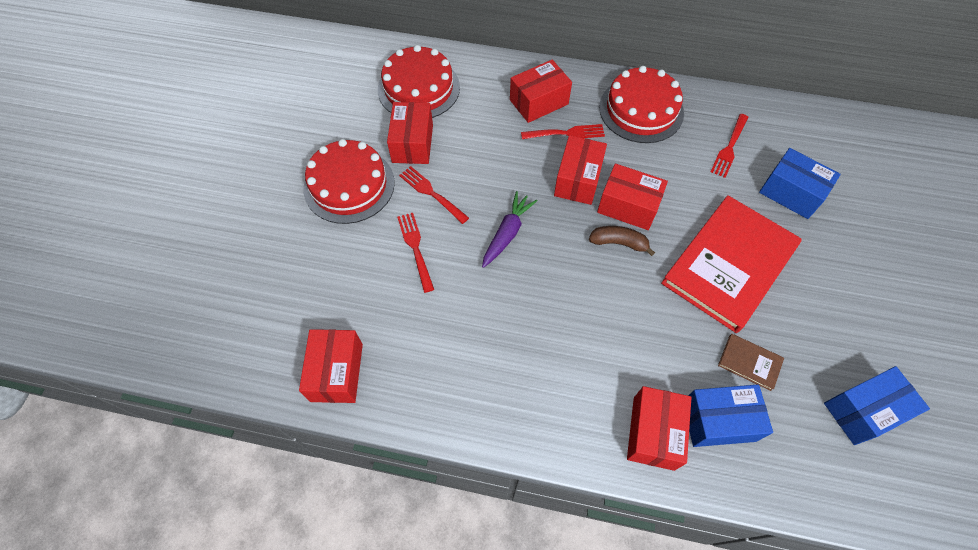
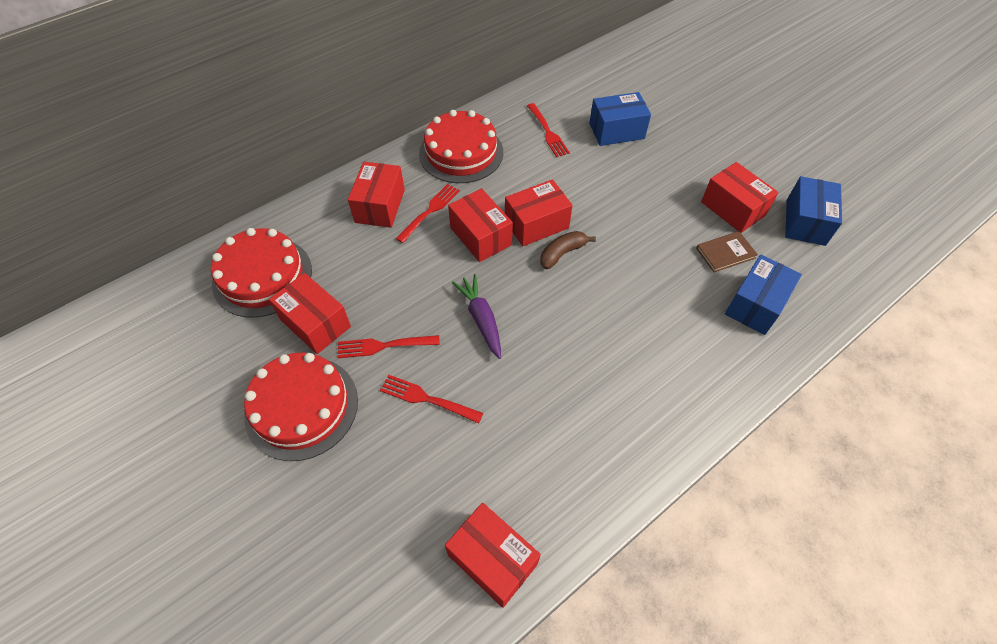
camera: 50 degrees left, 5 degrees down
(653, 433) = (736, 351): red box -> red box (733, 208)
(729, 264) = (640, 205): red book -> none

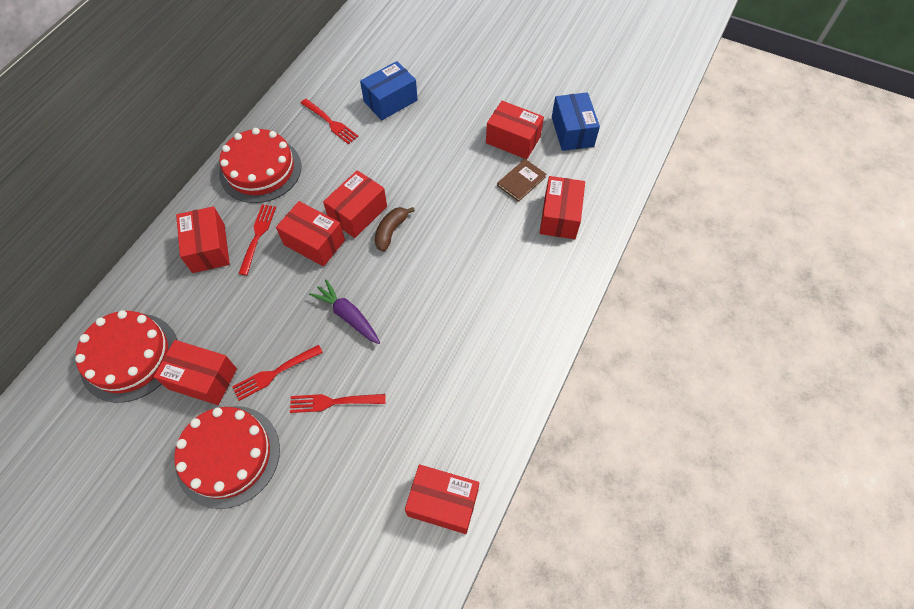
camera: 25 degrees left, 5 degrees up
(755, 304) = (559, 216): blue box -> red box

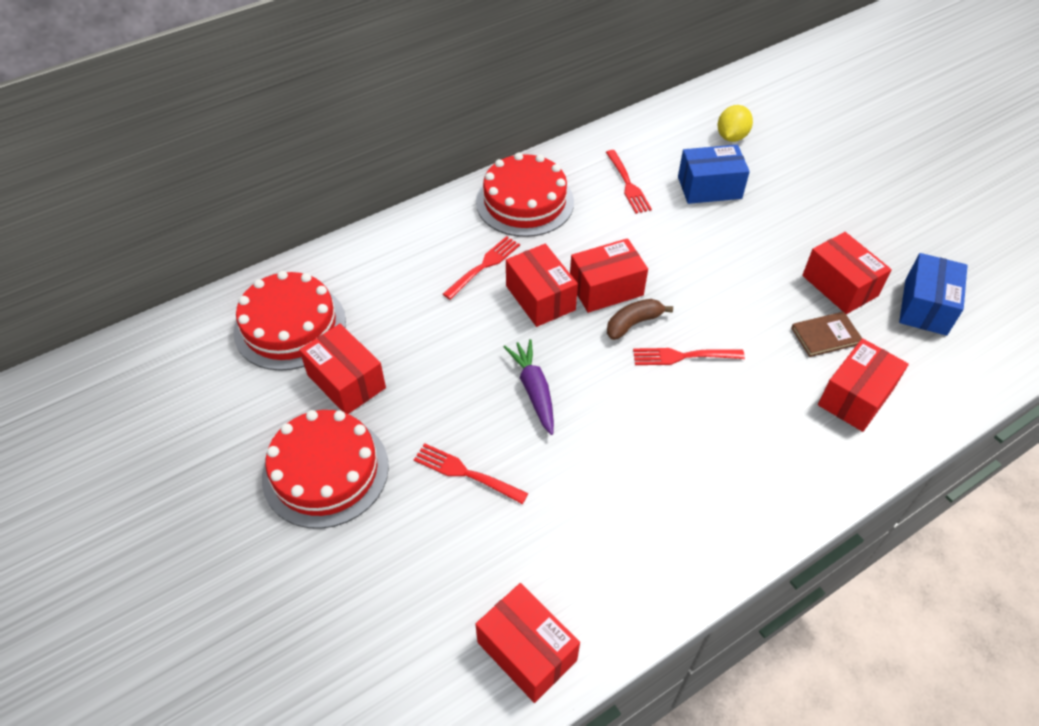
camera: 30 degrees right, 10 degrees down
(208, 248) = (427, 256): red box -> none
(275, 372) = (422, 411): red fork -> red fork (684, 356)
(386, 53) = (731, 137): none -> yellow lemon

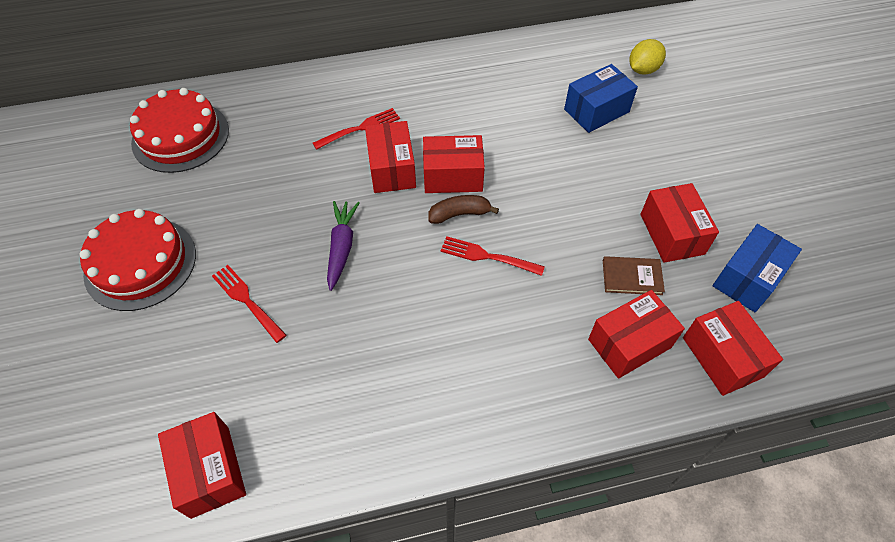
camera: 20 degrees right, 5 degrees up
(346, 381) = (197, 194): red box -> red box (722, 357)
(525, 202) = (425, 82): red cake -> none
(627, 184) = (523, 89): red fork -> none
(709, 187) = (596, 110): blue box -> blue box turned 45 degrees counterclockwise

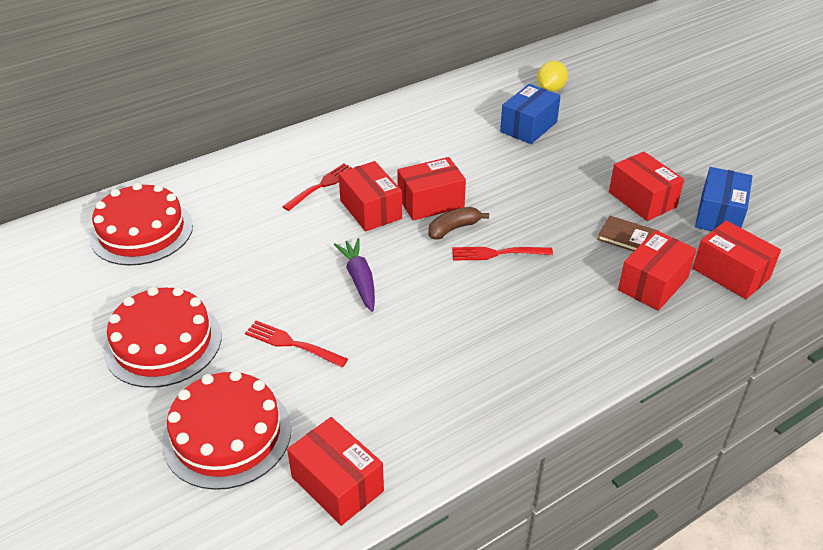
camera: 20 degrees left, 15 degrees down
(145, 381) = (227, 434): none -> red cake
(632, 277) = (627, 237): brown book -> brown book turned 45 degrees clockwise

